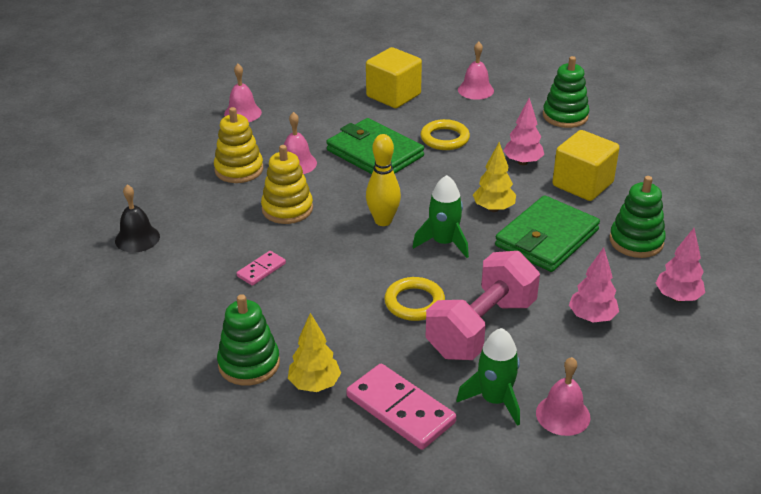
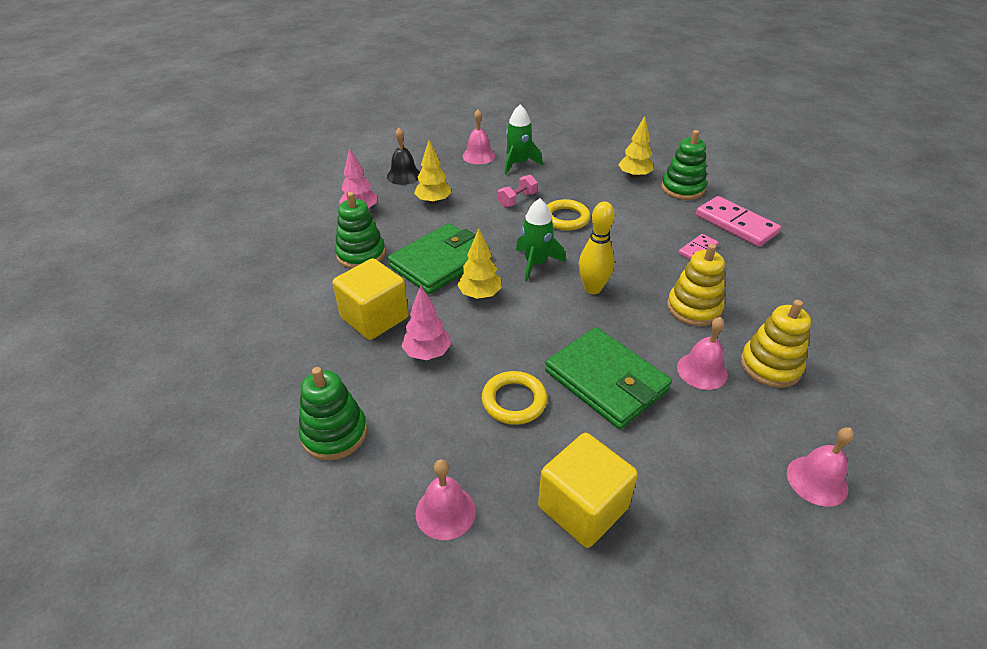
camera: 175 degrees left, 5 degrees up
(137, 238) = (831, 285): black bell -> black bell (404, 175)
(400, 409) = (577, 163): pink domino -> pink domino (736, 224)
(481, 328) = (517, 200): pink dumbbell -> pink dumbbell, size x0.45
(591, 317) = (433, 202): pink tree -> yellow tree

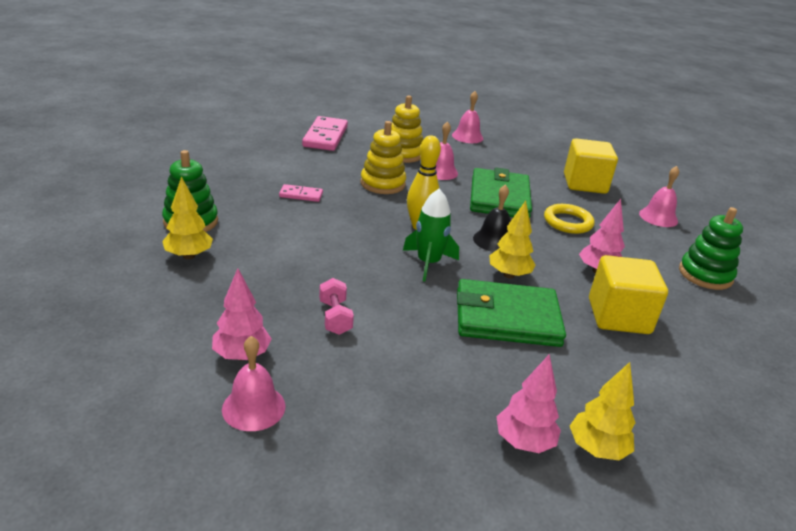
camera: 135 degrees left, 10 degrees down
(361, 254) = (579, 380): green stacking toy -> none
(404, 175) = (396, 458): black bell -> black bell (494, 241)
(433, 202) = (420, 384): yellow tree -> yellow tree (596, 449)
(517, 200) = (335, 317): pink dumbbell -> pink dumbbell turned 75 degrees clockwise
(518, 164) = (242, 355): green rocket -> pink tree
(565, 218) = (333, 272): yellow ring -> none
(736, 224) = (236, 186): pink domino -> pink domino (325, 136)

